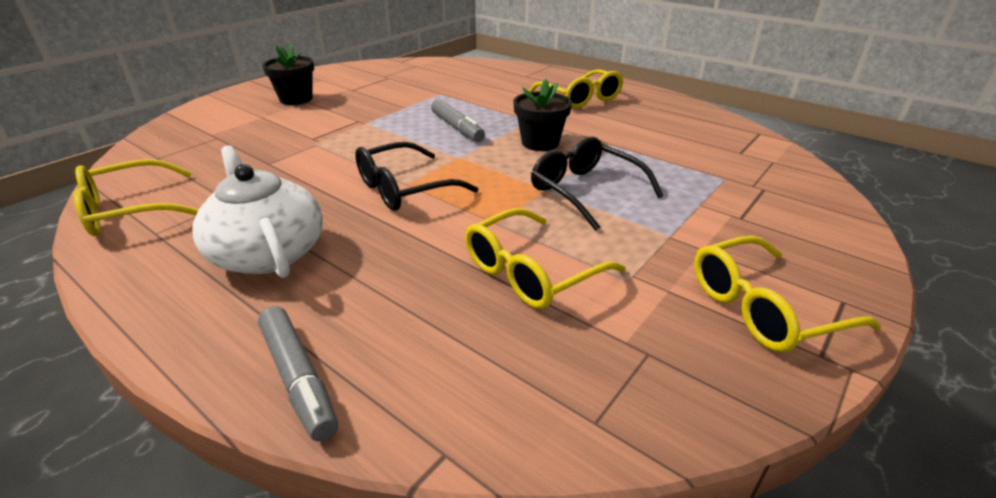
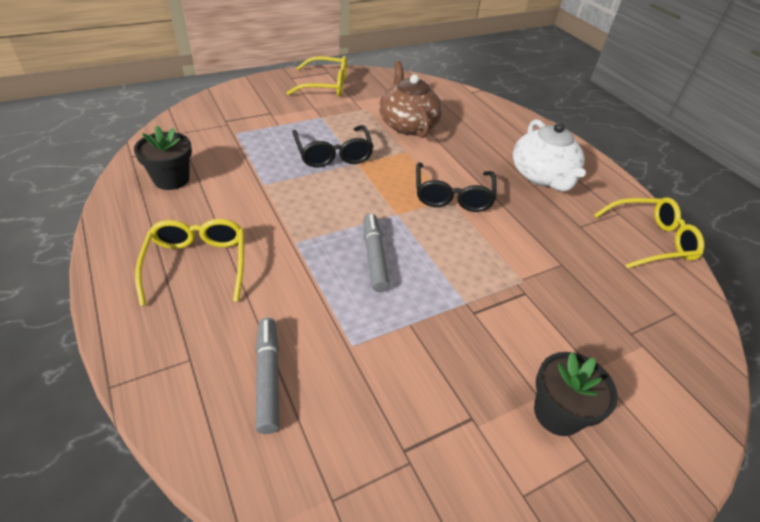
camera: 160 degrees left, 10 degrees up
(298, 378) = (518, 120): grey marker -> grey marker (268, 378)
(404, 189) = (452, 196): black glasses -> black glasses turned 105 degrees clockwise
(531, 272) = (407, 124): yellow glasses -> brown teapot
(540, 143) = (317, 207): black flower pot -> black flower pot (171, 179)

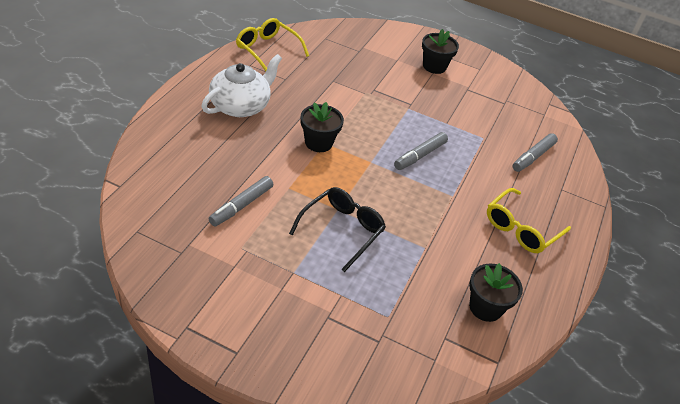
camera: 130 degrees left, 0 degrees up
(326, 85) = (224, 308): yellow glasses -> none
(407, 124) = (241, 205): brown teapot -> grey marker
(452, 196) = (318, 143): black glasses -> black flower pot

